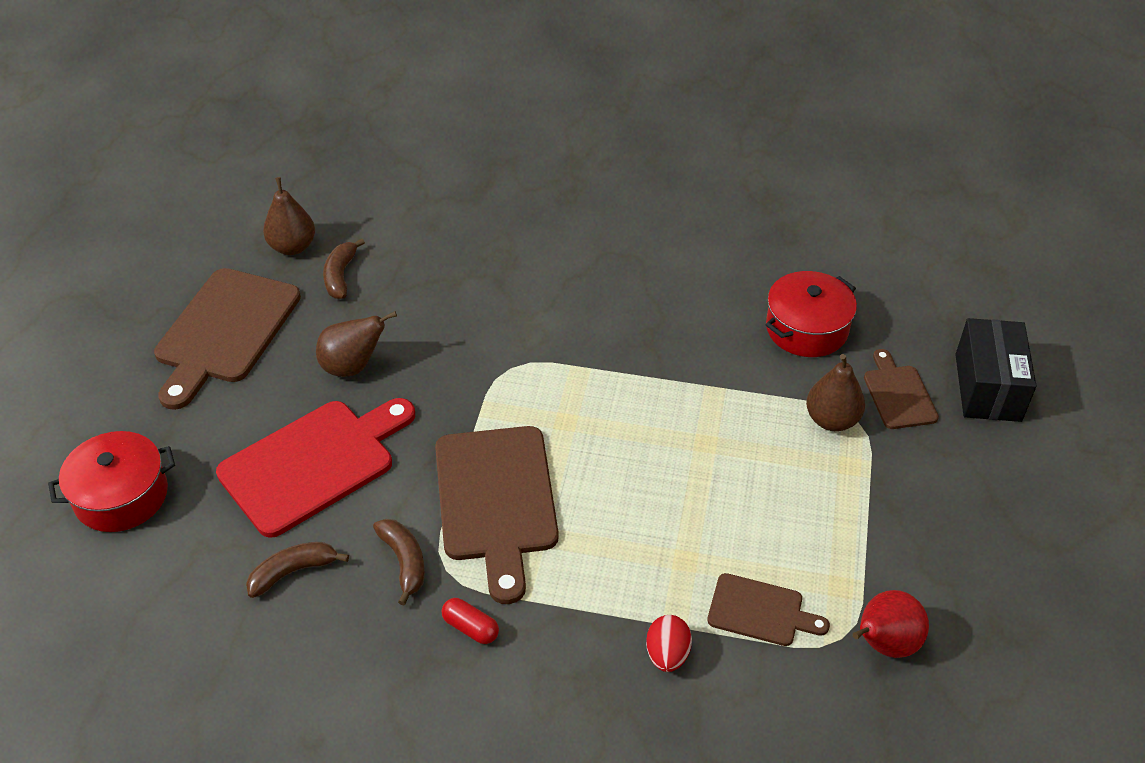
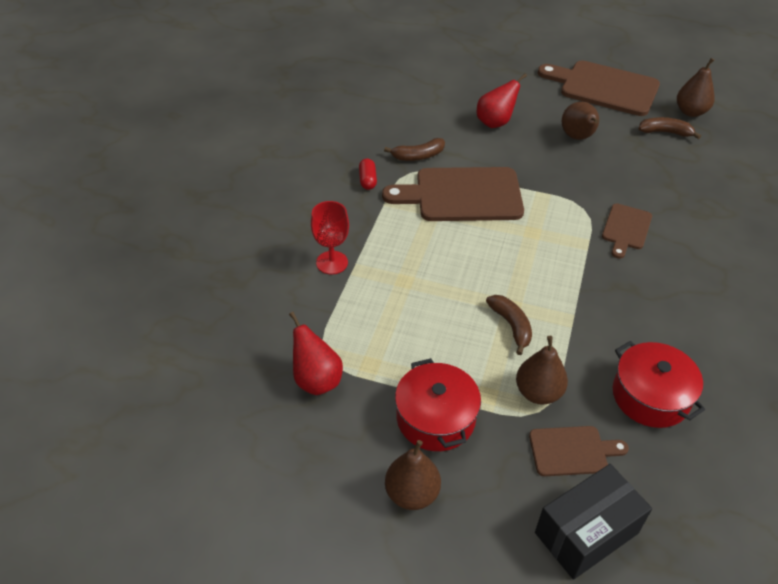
camera: 95 degrees right, 0 degrees up
(121, 496) = (474, 59): red pot -> red pot (435, 418)
(293, 572) = (416, 116): brown banana -> brown banana (511, 326)
(314, 463) = (495, 122): red cutting board -> red pear
(470, 627) = (367, 180): red capsule -> red capsule turned 45 degrees counterclockwise
(667, 655) = (332, 262): red egg -> red goblet
(760, 611) = (356, 314): brown cutting board -> brown cutting board (626, 229)
(987, 387) = (586, 533): black box -> black box turned 45 degrees counterclockwise
(1003, 529) = (412, 493): none -> brown pear

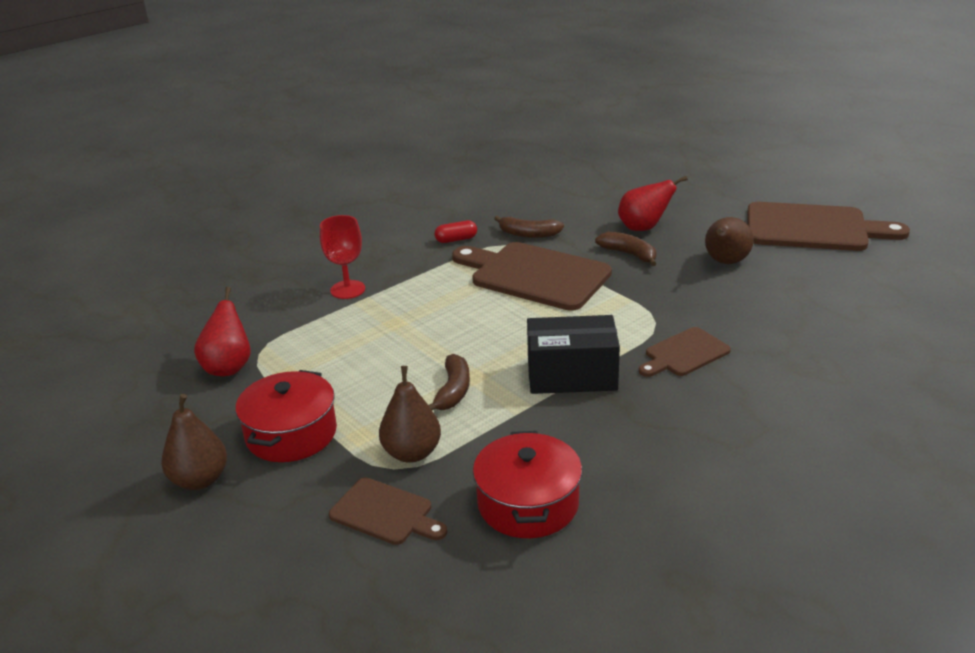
camera: 35 degrees right, 15 degrees down
(367, 180) = (456, 240): red capsule -> red capsule turned 45 degrees clockwise
(586, 533) = (313, 584): black box -> black box (572, 375)
(604, 87) = (813, 228): brown cutting board -> brown cutting board turned 135 degrees clockwise
(665, 132) = (845, 284): brown banana -> brown banana (629, 254)
(690, 112) = (905, 275): brown pear -> none

